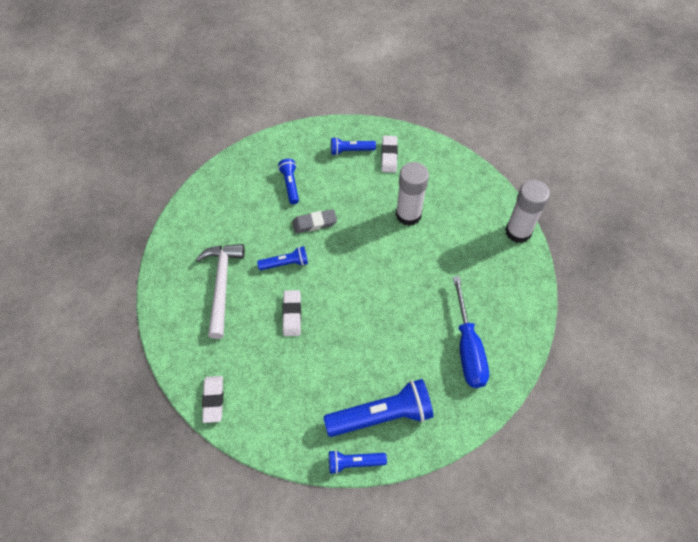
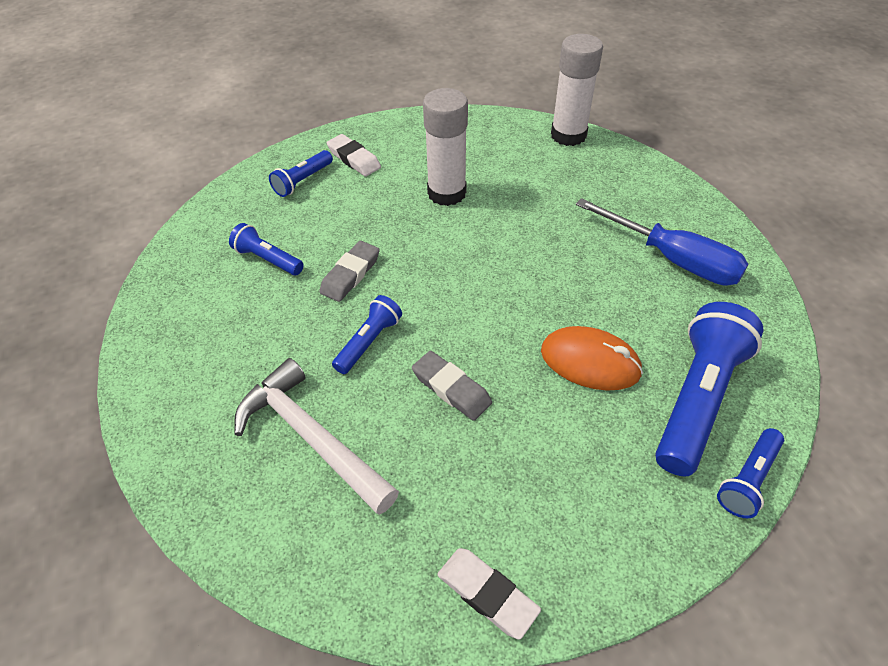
camera: 45 degrees left, 10 degrees down
(292, 314) = (451, 388): white eraser -> grey eraser
(360, 357) = (590, 362): none -> orange mouse

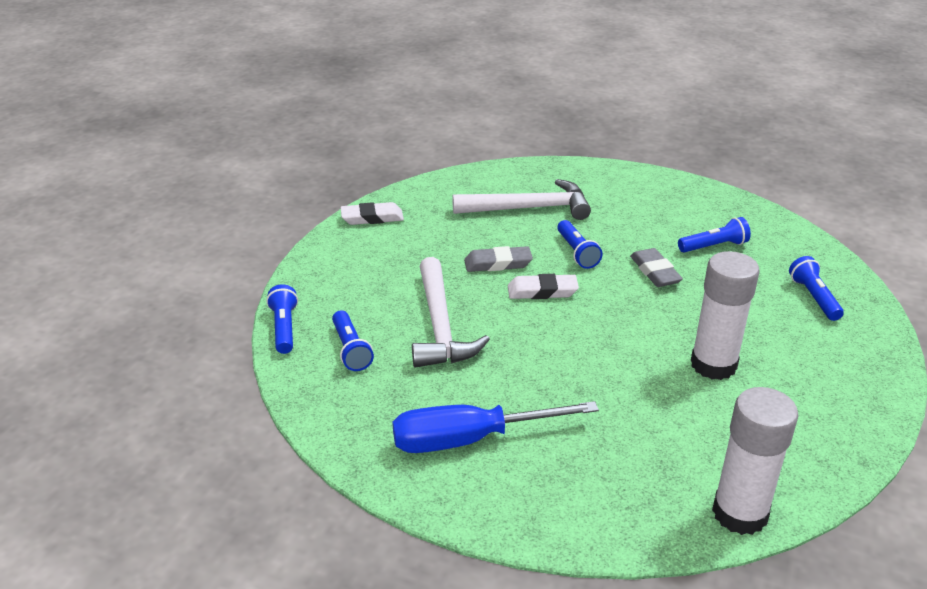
camera: 130 degrees right, 15 degrees down
(354, 159) = (828, 338): white eraser -> white eraser (542, 291)
(590, 362) = (440, 326): orange mouse -> white hammer
(697, 399) = (351, 349): blue flashlight -> blue flashlight, size x0.53

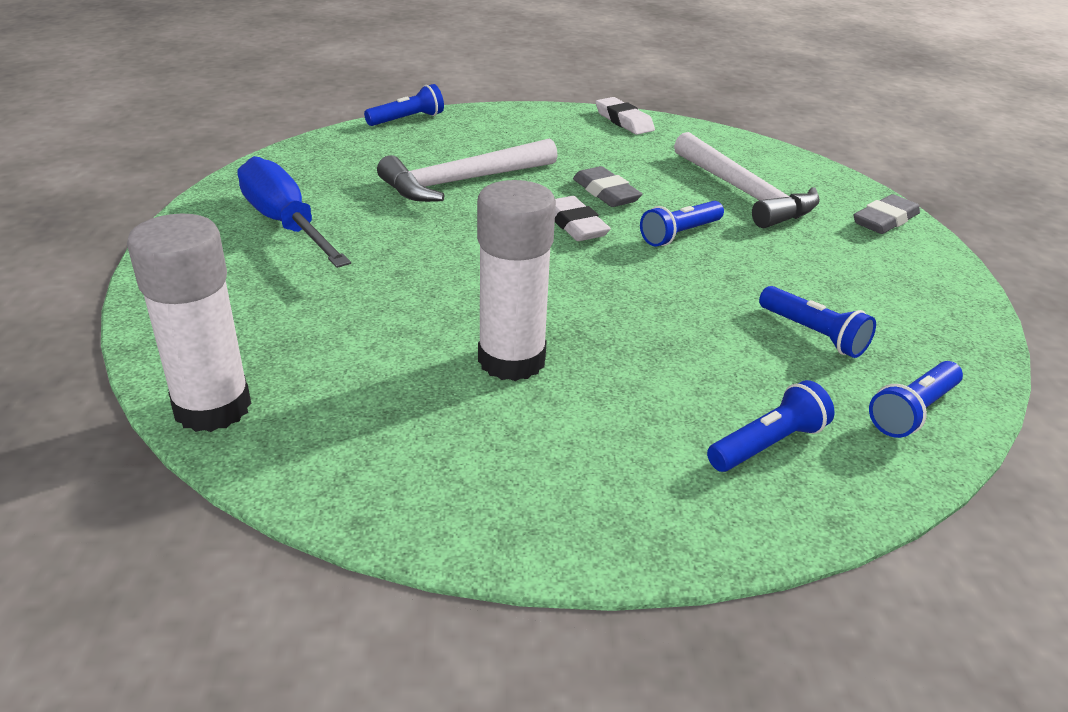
camera: 65 degrees right, 0 degrees up
(351, 349) = (394, 150): blue flashlight -> blue flashlight (913, 411)
(655, 272) = (693, 293): grey eraser -> grey eraser (885, 220)

